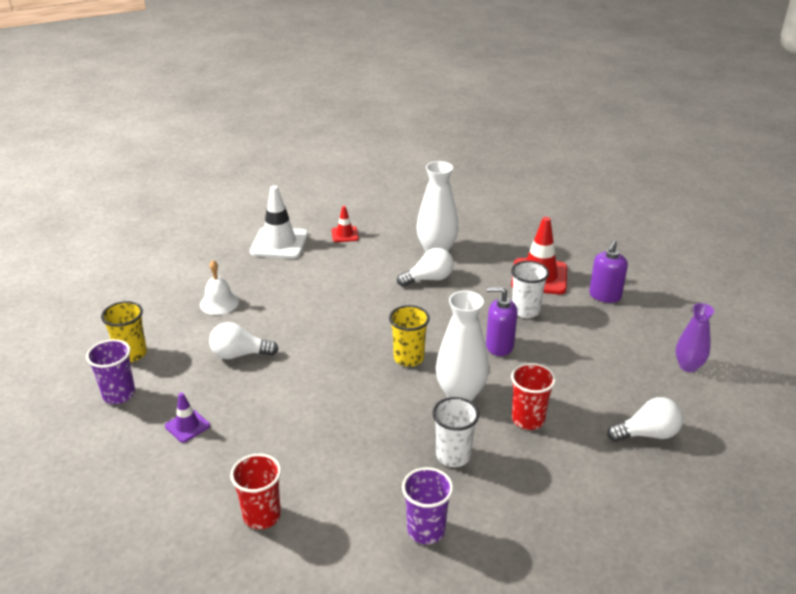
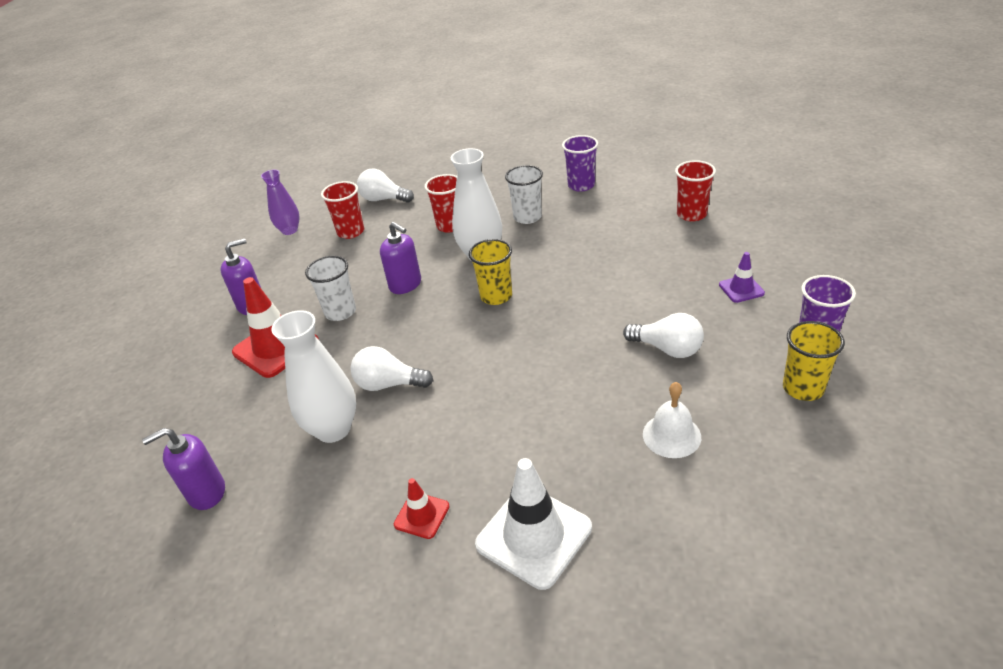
camera: 145 degrees left, 5 degrees up
(471, 212) = (206, 492): none -> purple soap dispenser
(623, 382) = (351, 232): none -> red cup

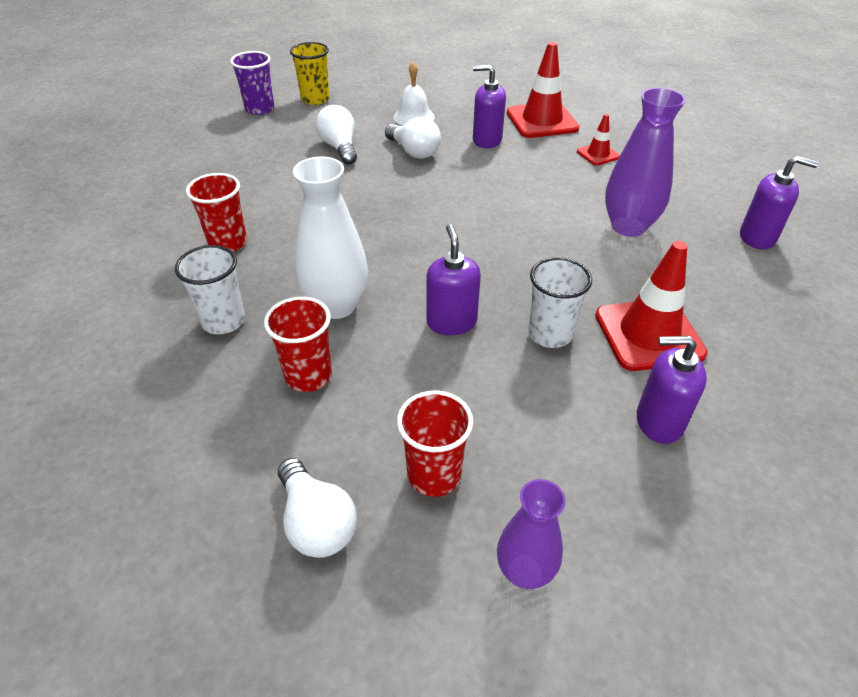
camera: 145 degrees left, 5 degrees up
(333, 429) = (628, 226): white vase -> purple vase
(389, 384) = (557, 233): white light bulb -> white light bulb (414, 152)
(496, 296) = (387, 251): yellow cup -> none
(534, 536) = (542, 121): white traffic cone -> red traffic cone
(556, 453) = (487, 140): none -> purple soap dispenser
(581, 185) = (102, 323): purple cup -> none
(691, 214) = (119, 216): red cup -> red cup (228, 243)
(741, 289) = (228, 149): purple traffic cone -> none

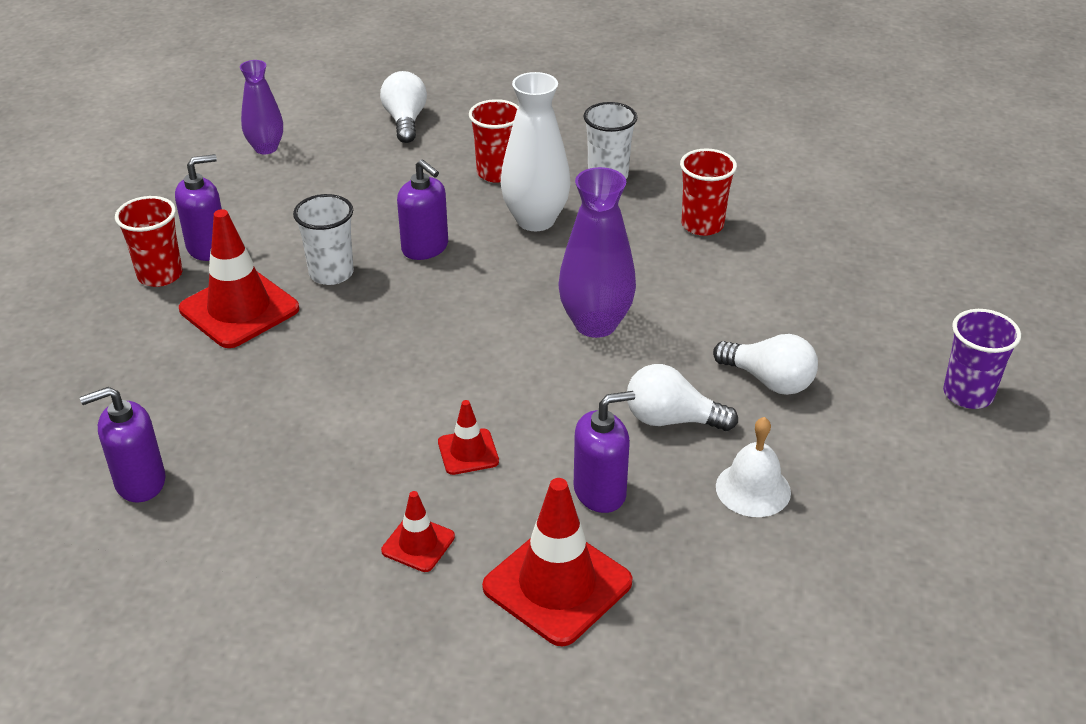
camera: 145 degrees right, 5 degrees down
(315, 99) = (935, 453): yellow cup -> none
(316, 522) = (405, 121): white light bulb -> white light bulb turned 60 degrees clockwise
(434, 475) = (354, 162): red cup -> red cup (160, 275)
(540, 179) = (468, 452): none -> red traffic cone
(628, 226) = (311, 425): purple vase -> purple vase (595, 324)

